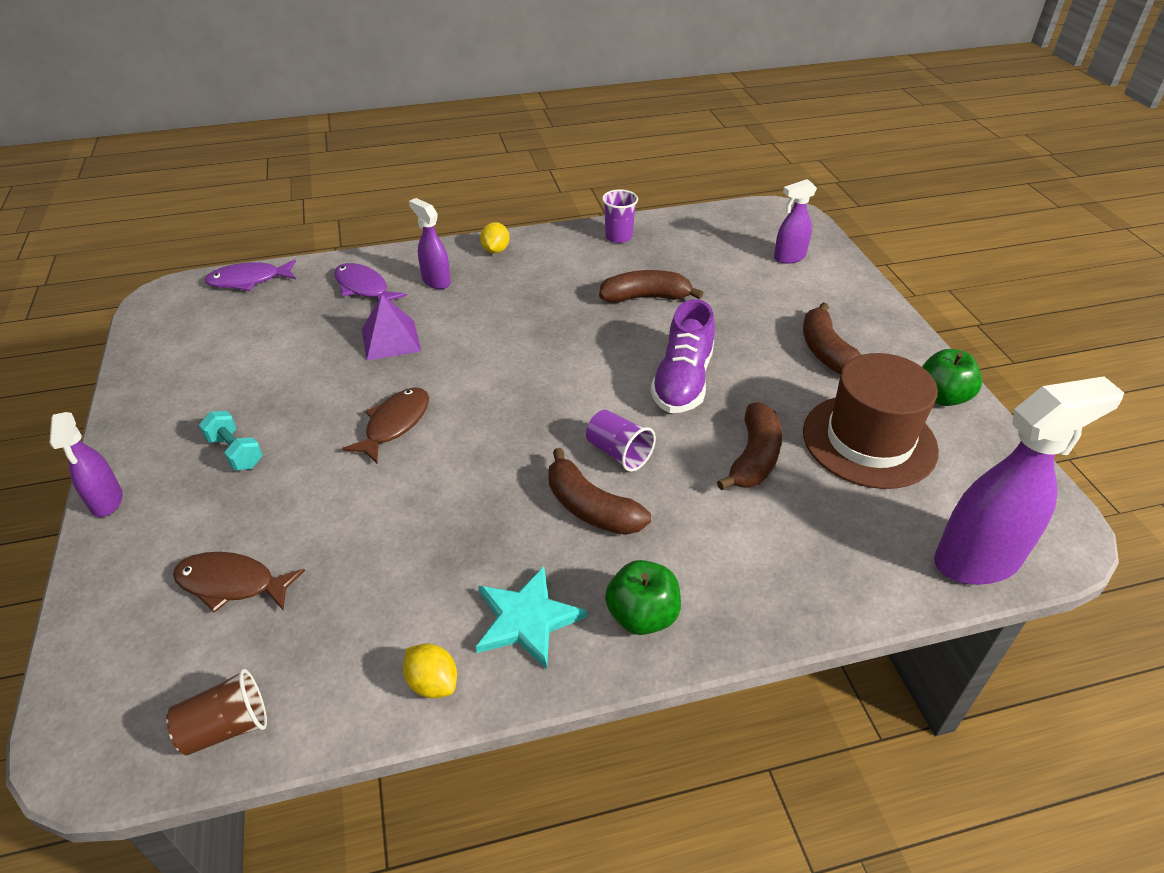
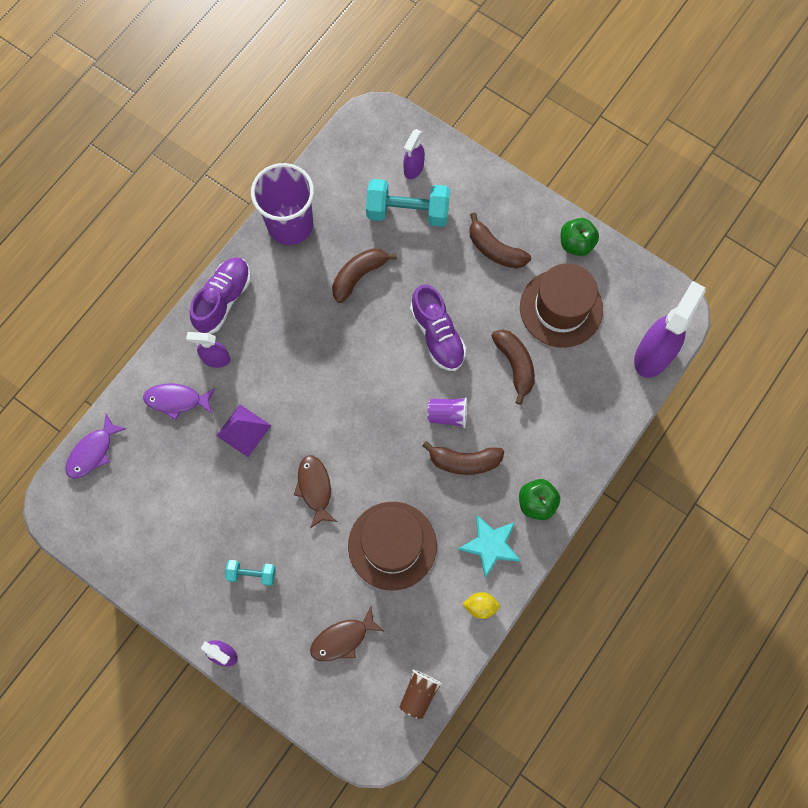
camera: 40 degrees left, 30 degrees up
(407, 531) = (392, 545): none -> brown hat
(495, 250) = (223, 299): yellow lemon -> purple shoe
(618, 237) = (290, 225): purple cup -> purple cup, size x2.06
(750, 281) = (408, 212): none -> turquoise dumbbell

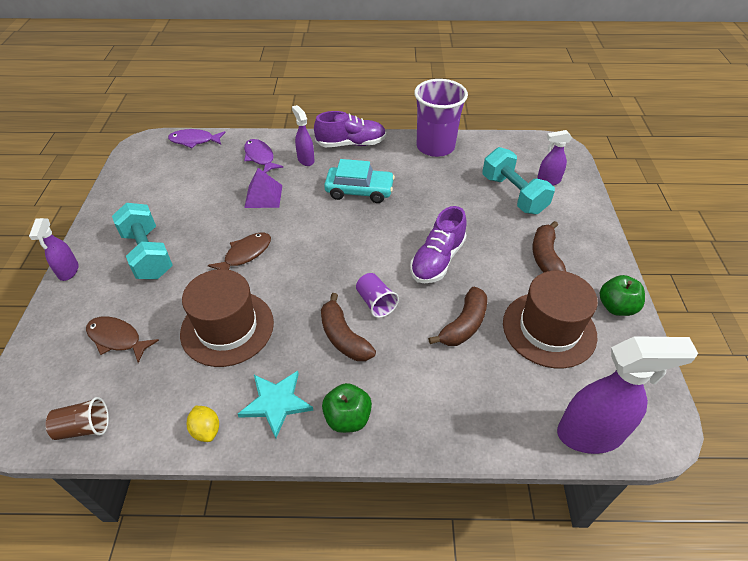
camera: 55 degrees right, 25 degrees down
(252, 574) = (148, 254): turquoise dumbbell -> turquoise dumbbell, size x1.89
(302, 339) = (359, 191): none -> turquoise car
(358, 276) = (436, 194): brown banana -> none

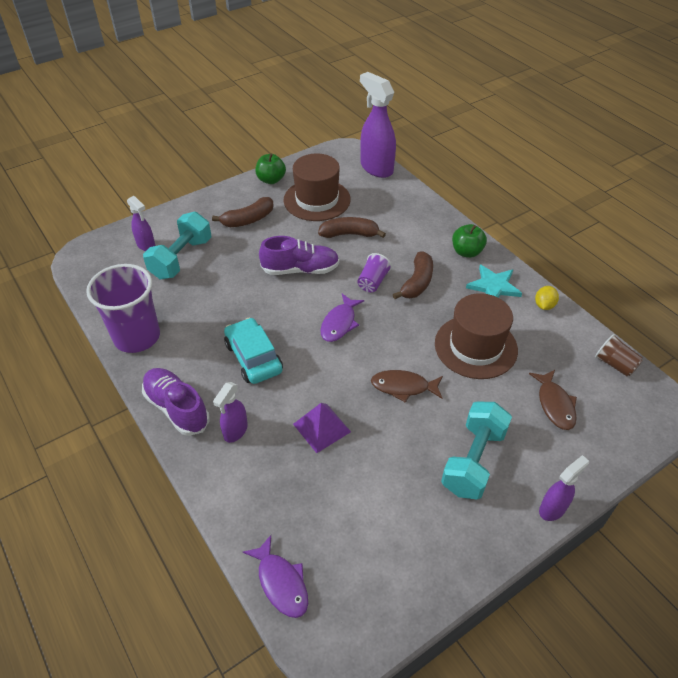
camera: 125 degrees left, 0 degrees up
(260, 157) = (261, 478): purple fish -> purple fish (339, 323)

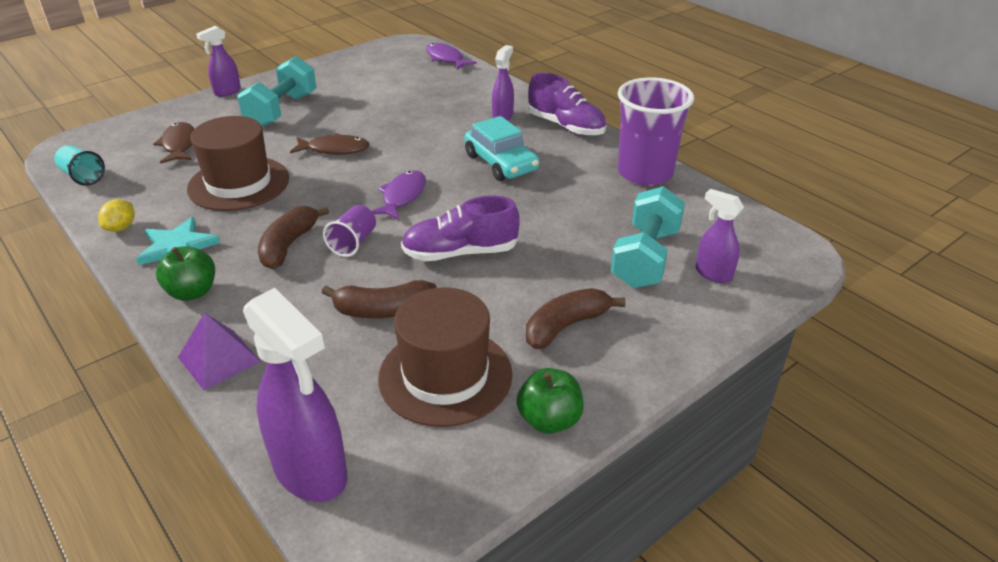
camera: 175 degrees right, 10 degrees down
(321, 428) = (421, 121): purple pyramid -> purple pyramid (219, 359)
(615, 364) = (83, 176): brown cup -> turquoise cup

